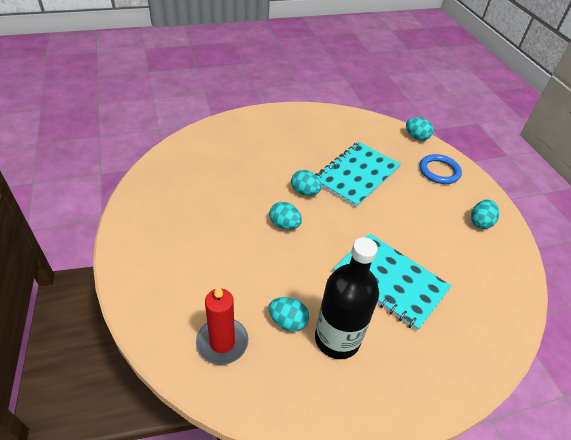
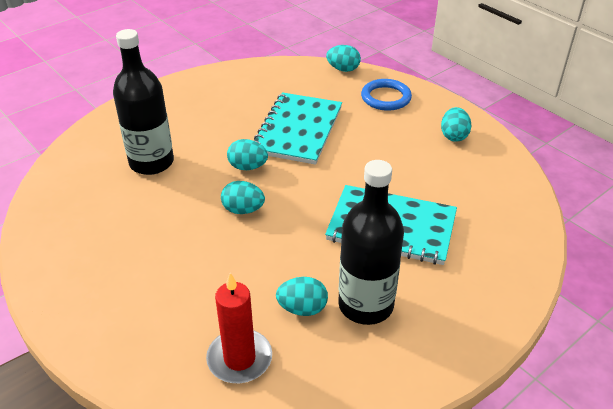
camera: 20 degrees left, 5 degrees down
(239, 165) = (151, 162): none -> black bottle

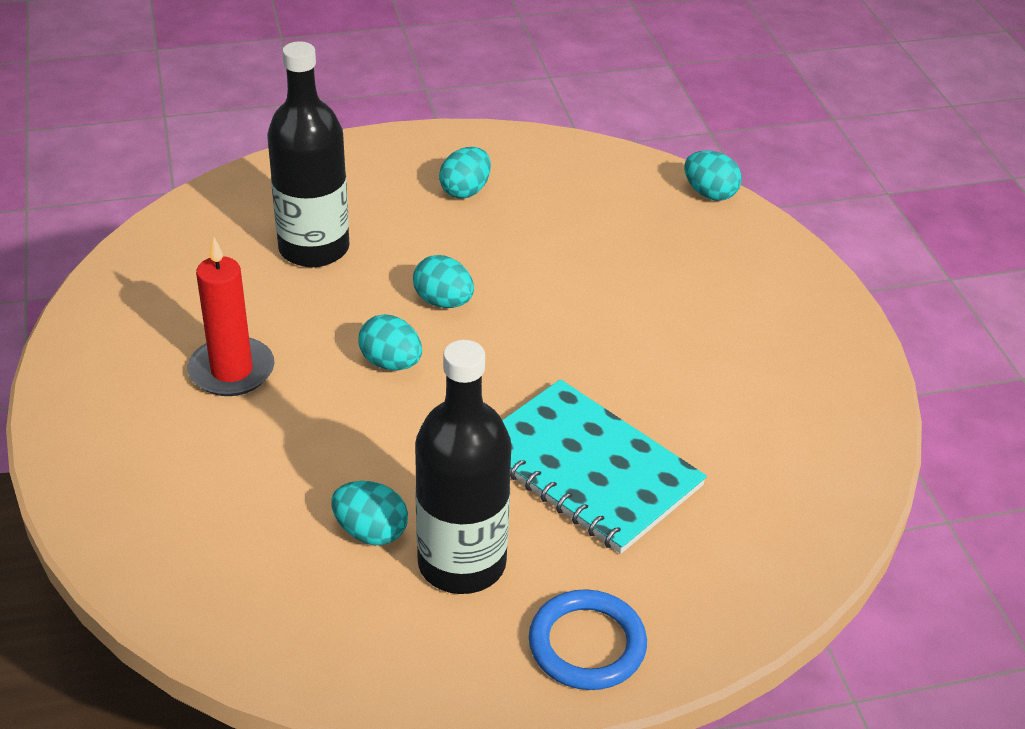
camera: 25 degrees right, 0 degrees up
(239, 359) = (241, 562): red candle -> red candle (232, 371)
(297, 130) = (560, 270): turquoise notebook -> none
(386, 98) = (743, 264): blue ring -> blue ring (587, 644)
(453, 136) = (806, 364): turquoise egg -> turquoise egg (465, 191)

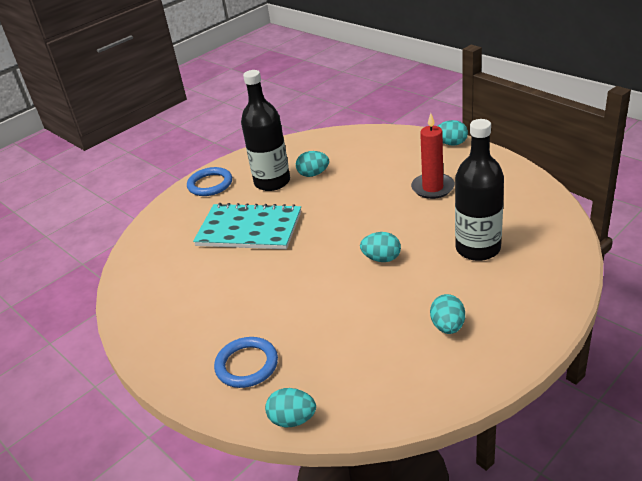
camera: 155 degrees right, 5 degrees down
(391, 363) = (372, 223): turquoise egg -> turquoise egg (451, 143)
(726, 265) = (247, 365): none -> blue ring

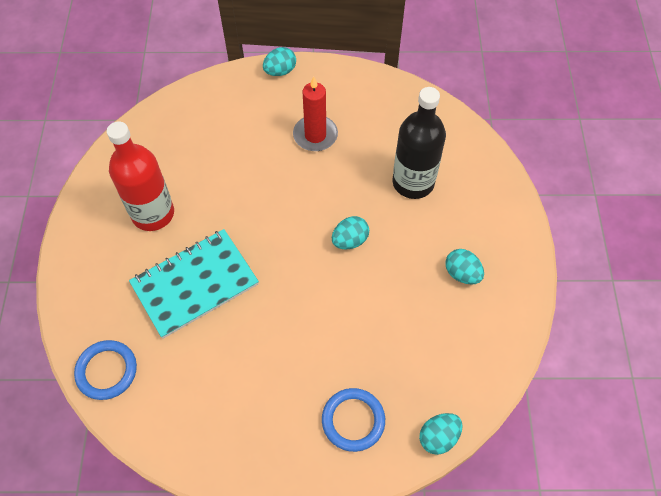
camera: 50 degrees left, 25 degrees up
(210, 184) = (86, 255): blue ring -> blue ring (107, 371)
(272, 182) = (153, 213): black bottle -> red bottle
(313, 174) = (185, 180): turquoise egg -> none

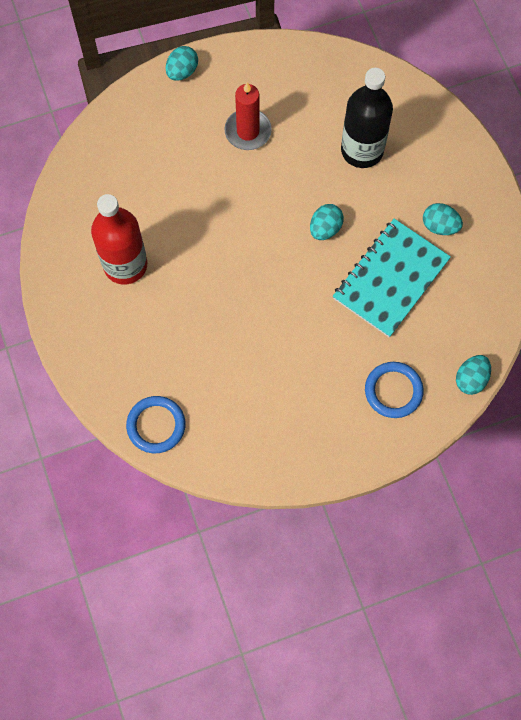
camera: 20 degrees left, 10 degrees up
(195, 284) = (198, 319): turquoise notebook -> turquoise notebook (390, 279)

